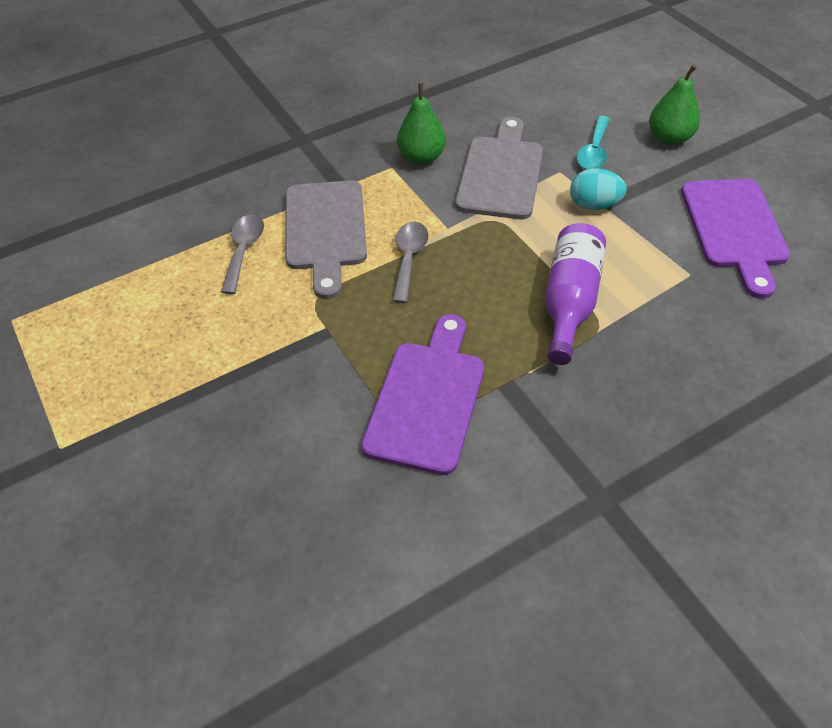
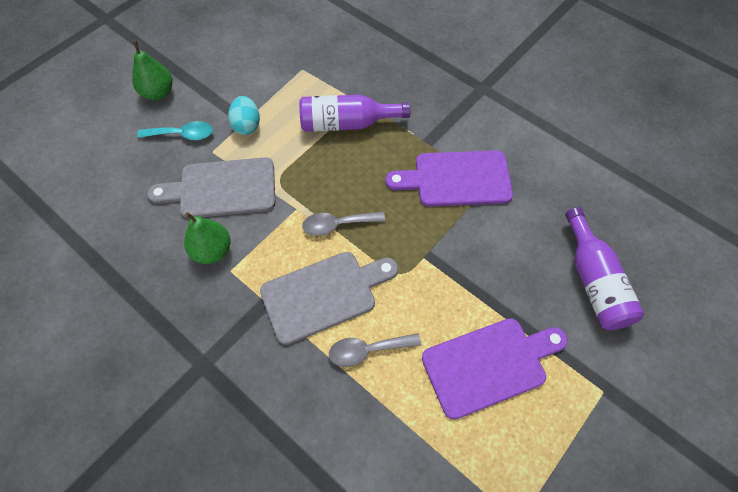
camera: 110 degrees left, 10 degrees up
(190, 506) = (594, 281): none -> purple bottle
(734, 228) = (252, 52): purple cutting board -> purple cutting board (489, 365)

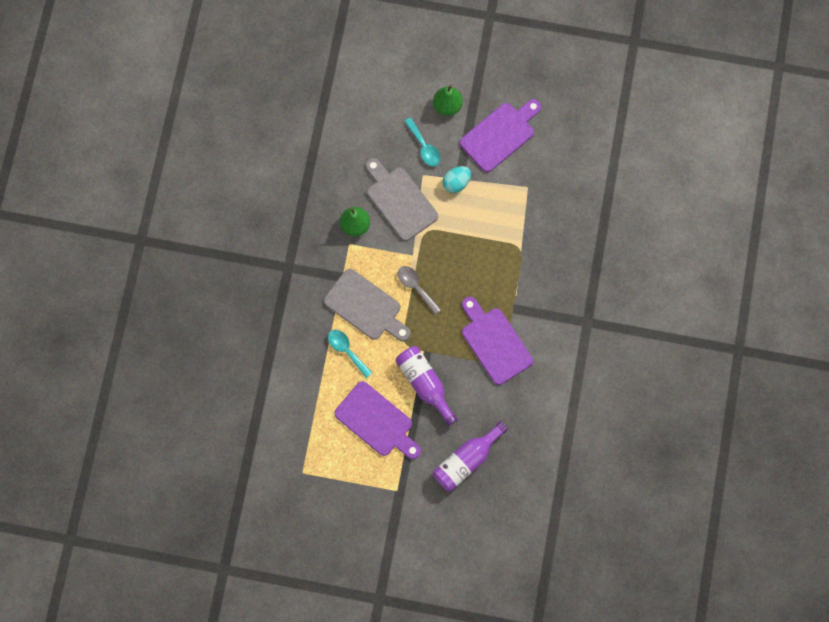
camera: 60 degrees right, 15 degrees up
(229, 65) = (500, 135): none -> purple cutting board
(347, 123) = (497, 247): purple bottle -> purple bottle (425, 383)
(367, 350) = (346, 350): grey spoon -> turquoise spoon

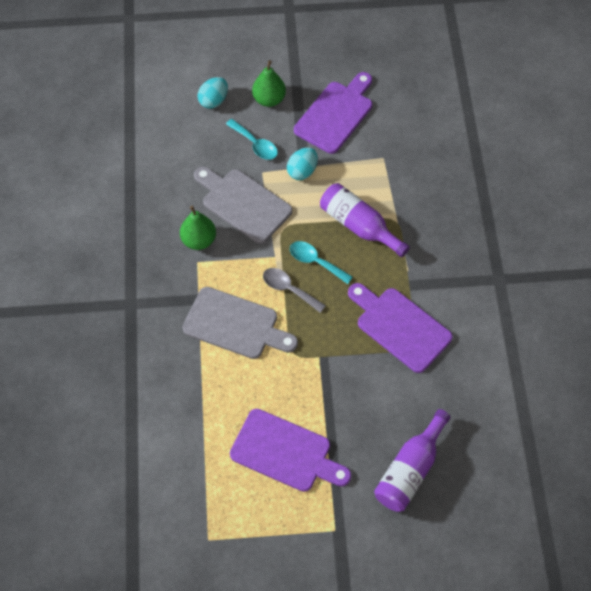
camera: 15 degrees left, 15 degrees down
(346, 350) = (225, 379): turquoise spoon -> turquoise spoon (315, 261)
(400, 95) = (213, 101): none -> turquoise egg
(425, 383) = (331, 393): purple bottle -> purple bottle (359, 226)

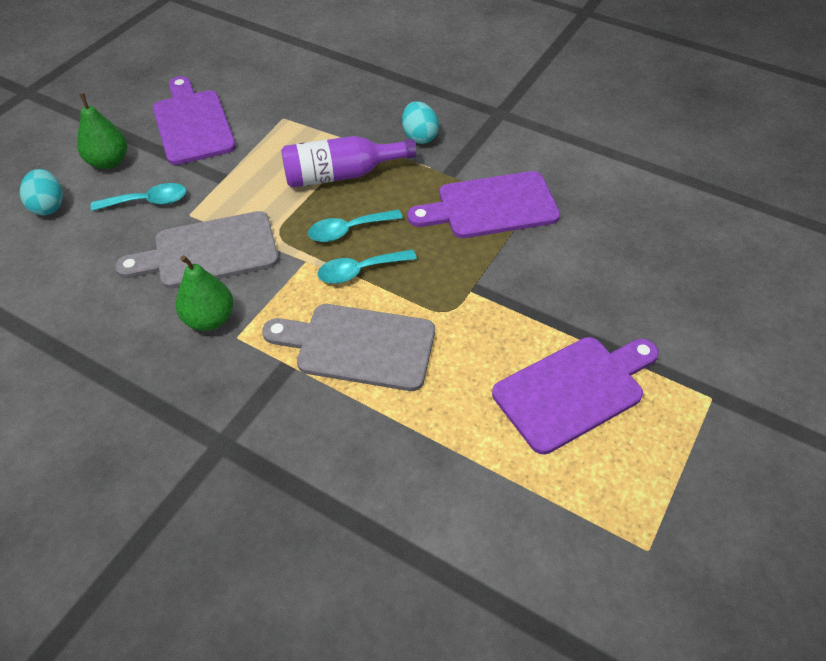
camera: 55 degrees left, 10 degrees down
(235, 325) = (359, 346): grey cutting board -> grey cutting board turned 135 degrees counterclockwise
(288, 289) = (359, 271): grey spoon -> turquoise spoon
(302, 171) = (227, 182): turquoise egg -> turquoise egg (419, 136)
(410, 470) = (673, 288): purple bottle -> none

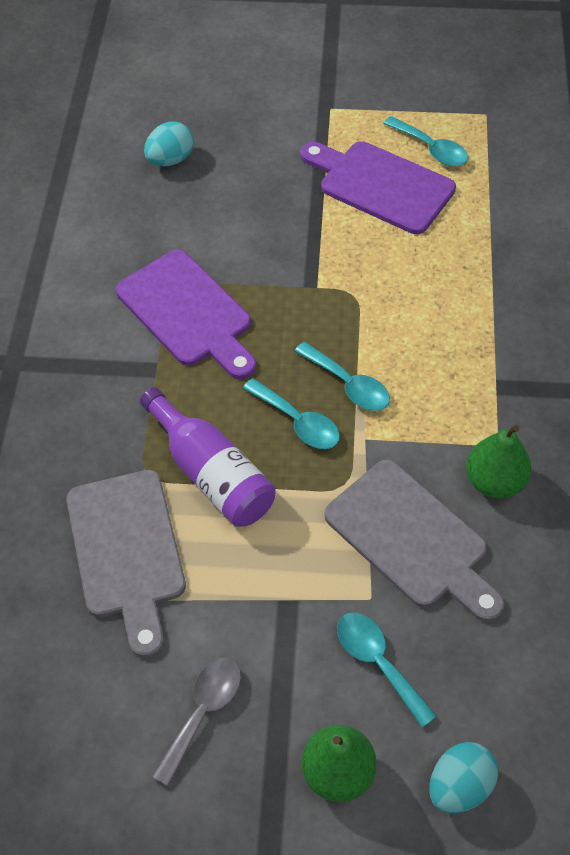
camera: 115 degrees left, 5 degrees up
(192, 124) = (203, 712): purple cutting board -> grey spoon
(359, 346) = (438, 343): grey cutting board -> grey cutting board (127, 551)
(419, 136) = (99, 425): turquoise egg -> turquoise egg (170, 160)
(609, 461) = (431, 149): none -> turquoise spoon

